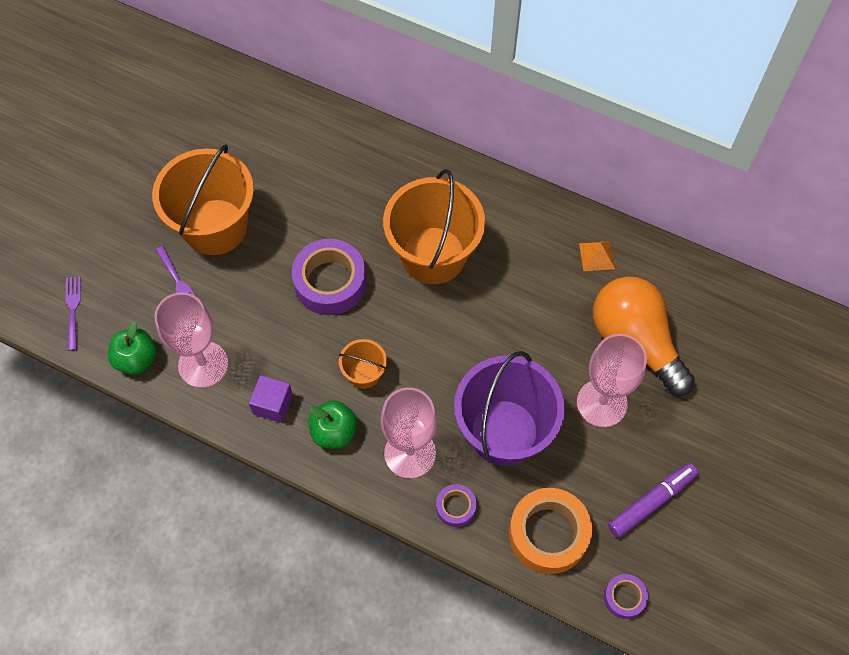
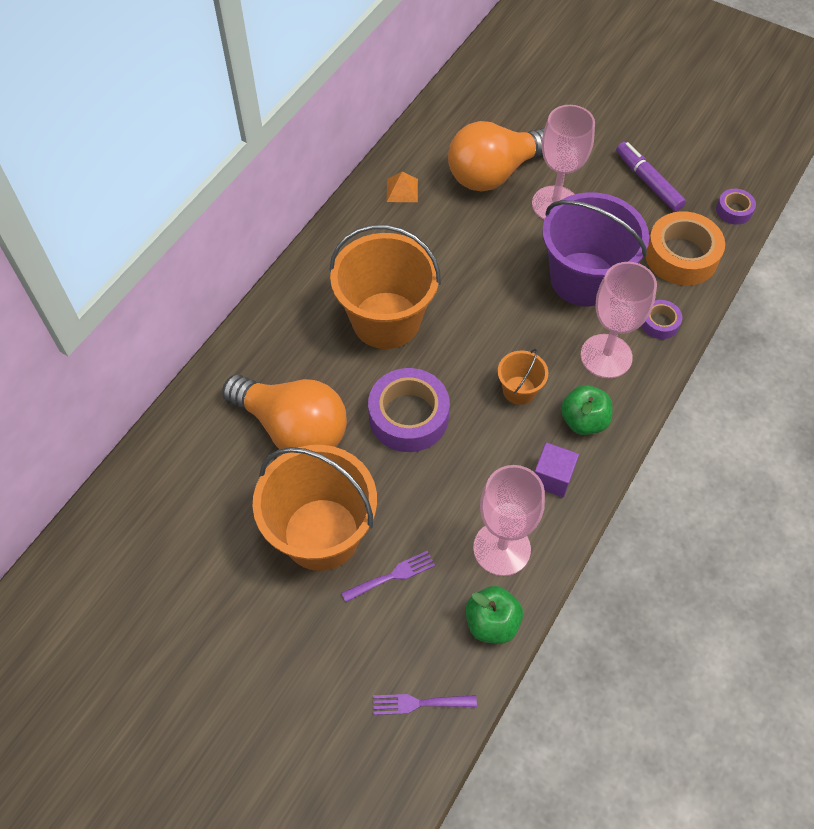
camera: 85 degrees left, 5 degrees down
(313, 194) = (293, 428): none -> orange light bulb

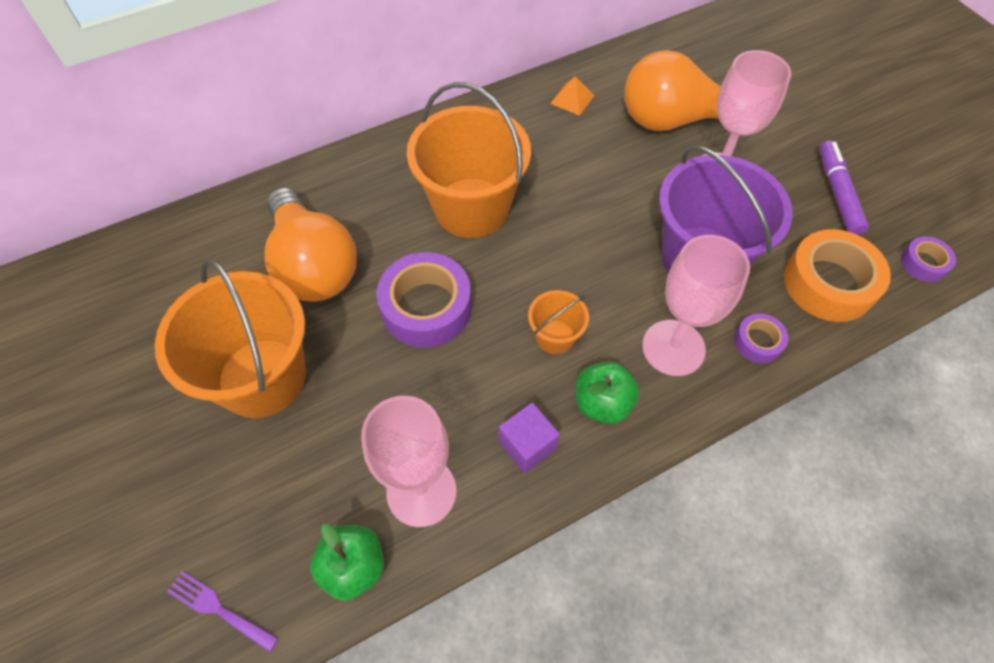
camera: 30 degrees right, 0 degrees up
(392, 576) = (294, 457): purple fork -> none

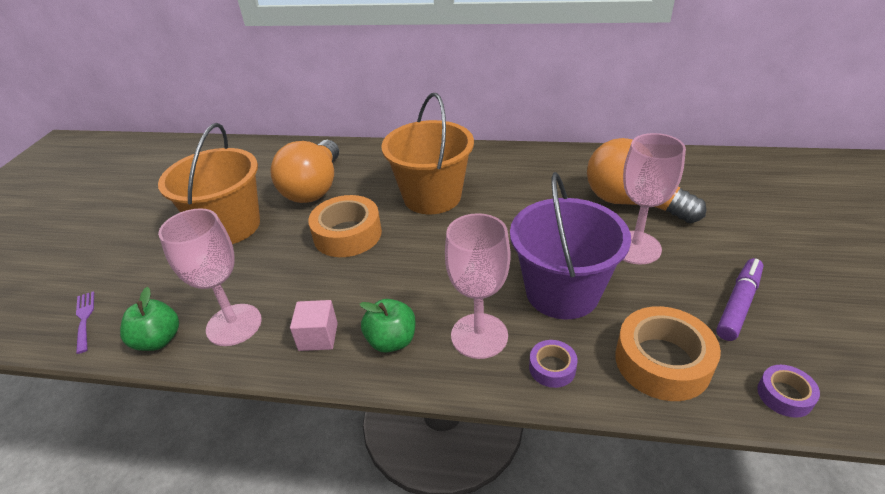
camera: 40 degrees right, 20 degrees down
(426, 307) = (347, 234): purple tape -> orange tape
(527, 445) = (318, 337): purple cube -> pink cube
(555, 337) = (404, 287): orange bucket -> none
(572, 99) = (564, 166): orange pyramid -> none

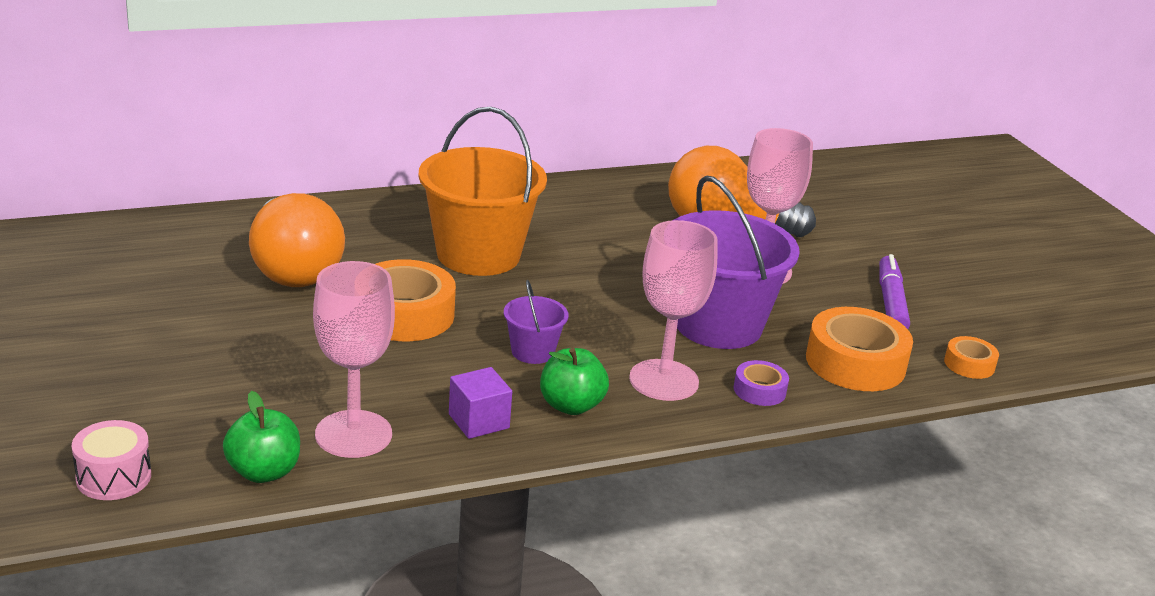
camera: 35 degrees left, 10 degrees down
(84, 319) = (114, 477): purple fork -> pink drum
(229, 226) = (212, 335): orange bucket -> none
(318, 337) = (479, 421): pink cube -> purple cube
(403, 284) = (533, 352): none -> purple bucket
(784, 395) = (969, 364): purple tape -> orange tape

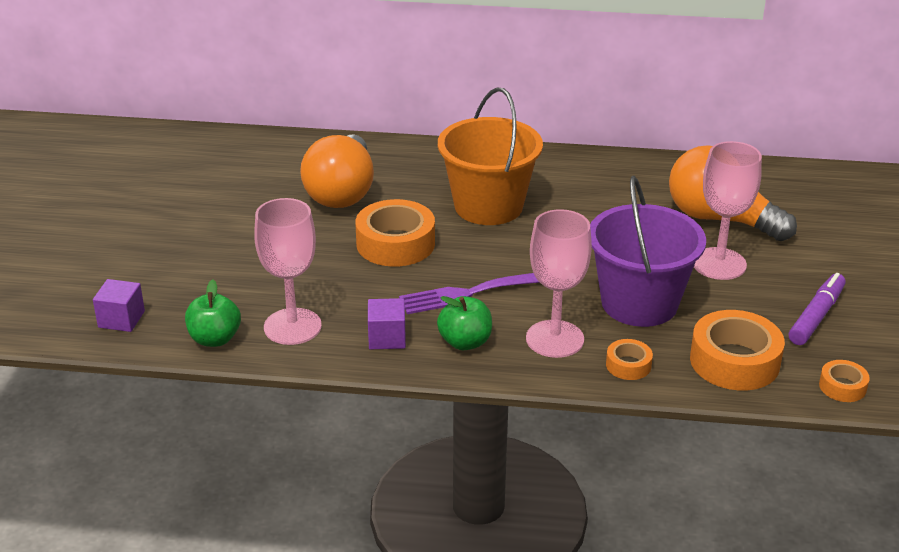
camera: 30 degrees right, 5 degrees up
(114, 477) = (121, 319): pink drum -> purple cube
(533, 352) = (469, 293): purple bucket -> purple fork
(759, 390) = (628, 365): purple tape -> orange tape

